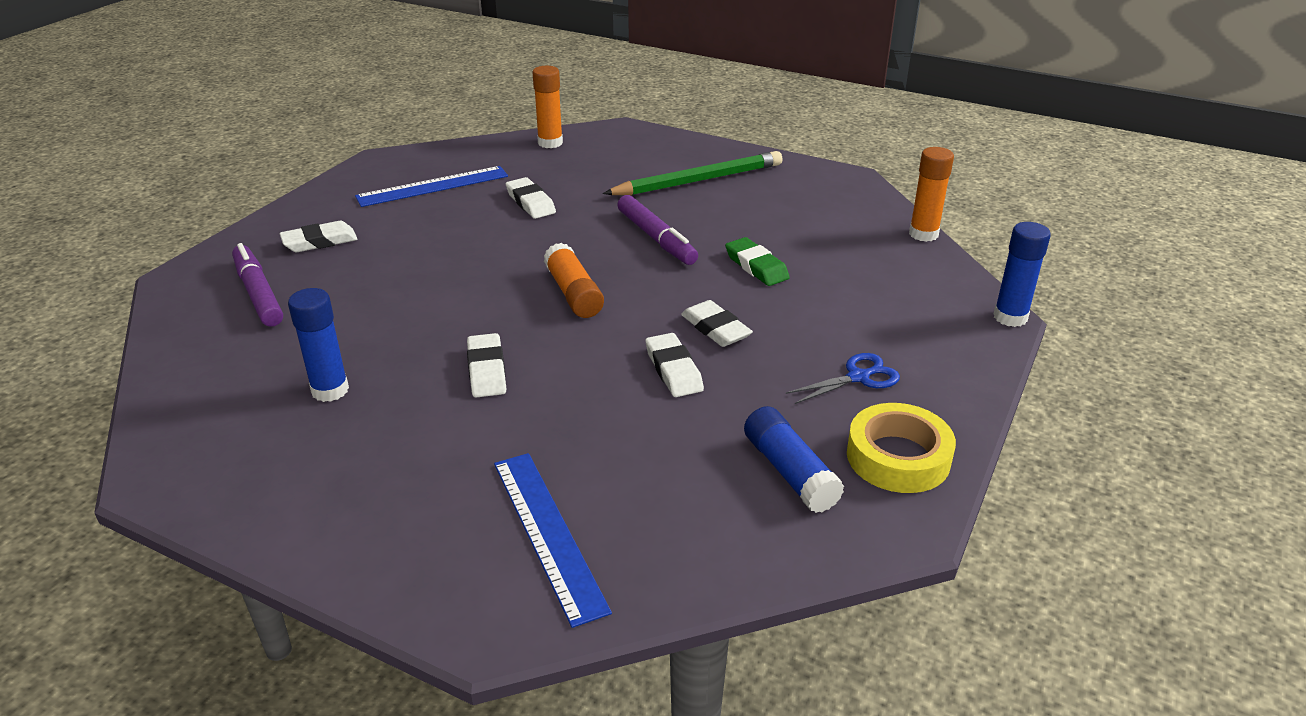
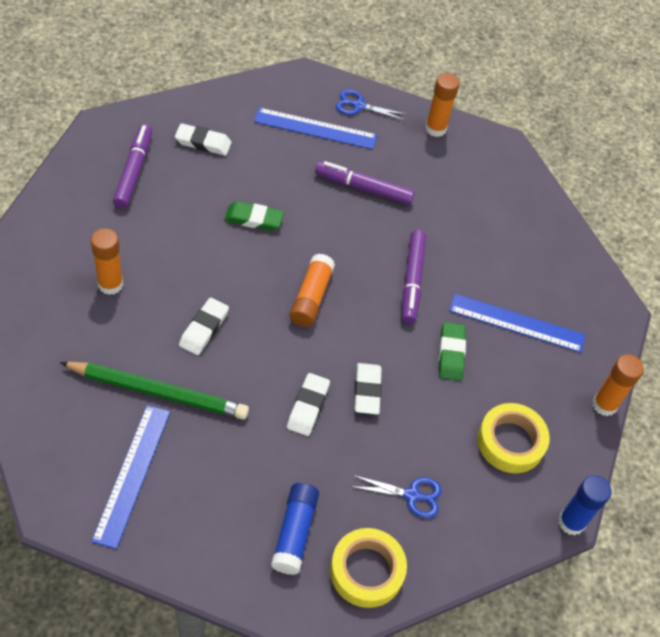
camera: 30 degrees right, 20 degrees up
(330, 390) = (110, 284): blue glue stick -> orange glue stick
(443, 268) = (253, 219): none -> green eraser
(458, 157) = (359, 106): none -> blue scissors
(530, 202) = (363, 188): white eraser -> purple marker
(699, 181) = (501, 240): green pencil -> green pencil (158, 393)
(783, 221) = (516, 323): none -> blue ruler
(887, 295) = (510, 442): none -> yellow tape

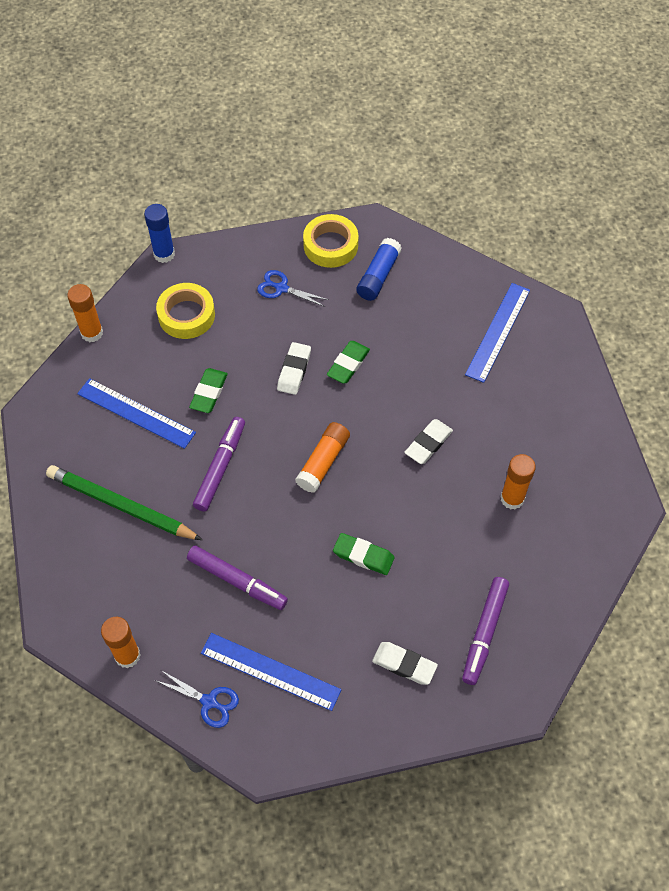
camera: 160 degrees left, 5 degrees up
(158, 393) = (473, 391): green pencil -> green pencil (121, 505)
(308, 406) = (348, 364): white eraser -> green eraser

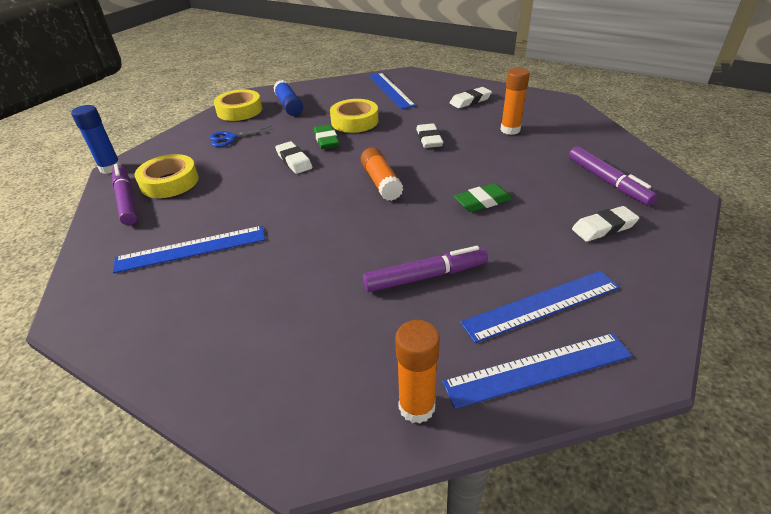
camera: 45 degrees left, 20 degrees down
(92, 333) = (86, 234): orange glue stick -> none
(121, 505) = (253, 308): green pencil -> none
(209, 393) = (243, 203): green eraser -> none
(209, 702) = (538, 369): blue scissors -> blue ruler
(220, 467) = (311, 230): purple marker -> purple marker (127, 200)
(402, 356) = (354, 121): none -> yellow tape
(544, 422) = (470, 101): none -> white eraser

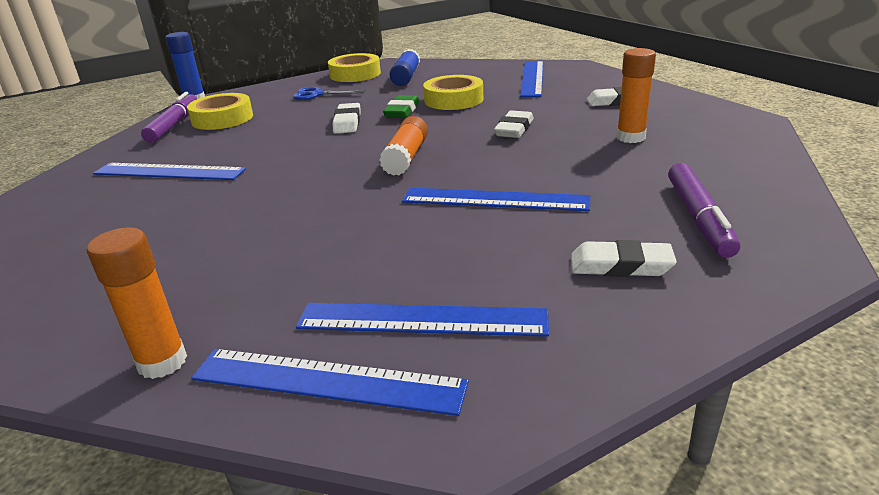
camera: 30 degrees right, 10 degrees down
(426, 276) = (333, 252): purple marker -> none
(482, 201) = (494, 200): green eraser -> blue ruler

